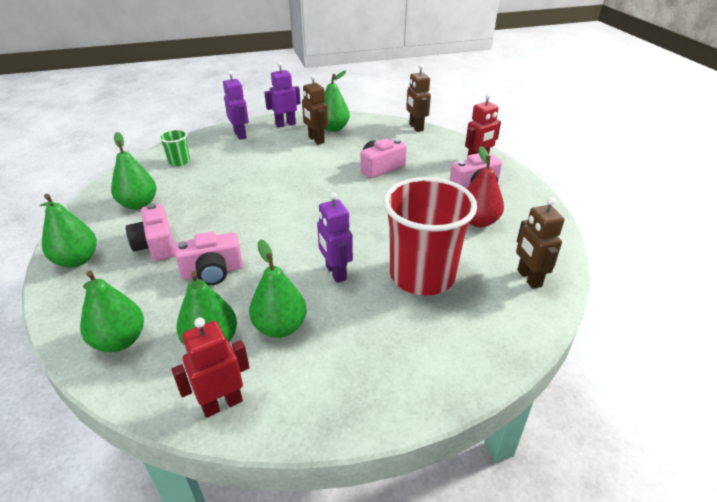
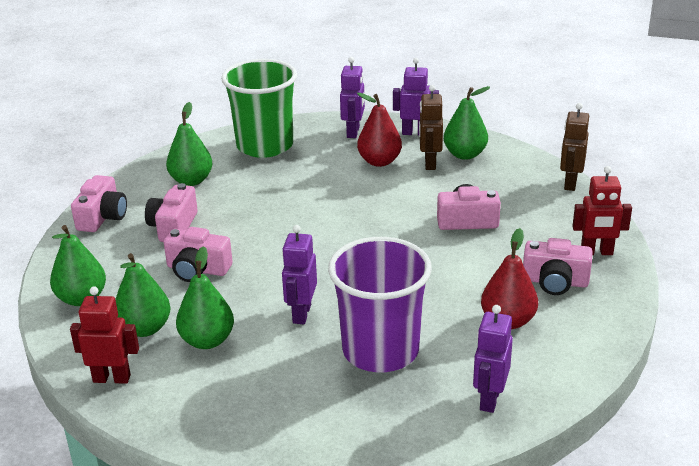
camera: 35 degrees right, 5 degrees down
(77, 260) = (102, 217): green pear -> pink camera
(179, 161) = (265, 146): green cup -> green cup, size x2.29
(280, 148) = (379, 161): none -> red pear
(422, 276) = (380, 350): red cup -> purple cup
(528, 278) = (489, 399): brown robot -> purple robot

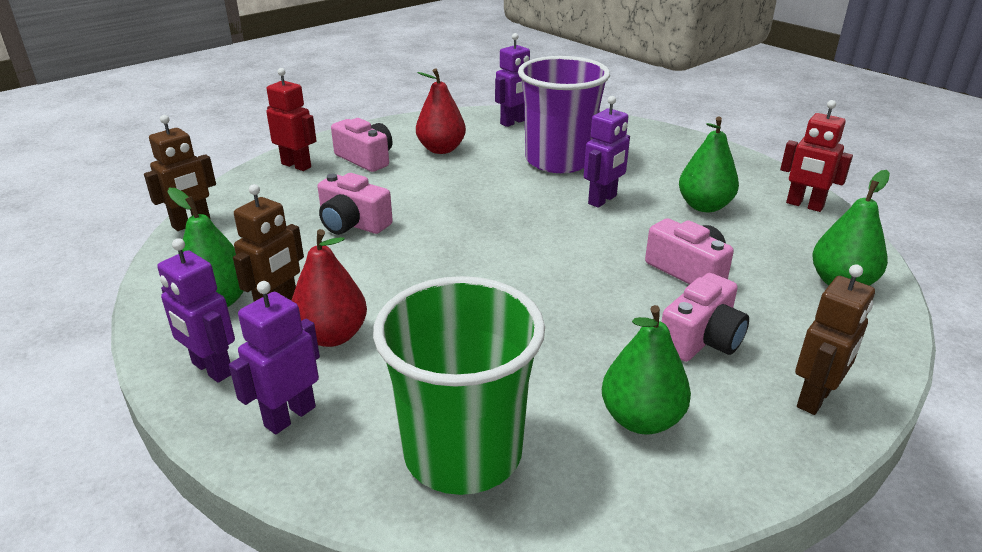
camera: 150 degrees left, 0 degrees up
(102, 217) = (815, 398): pink camera -> brown robot
(145, 328) = (766, 233): green pear -> none

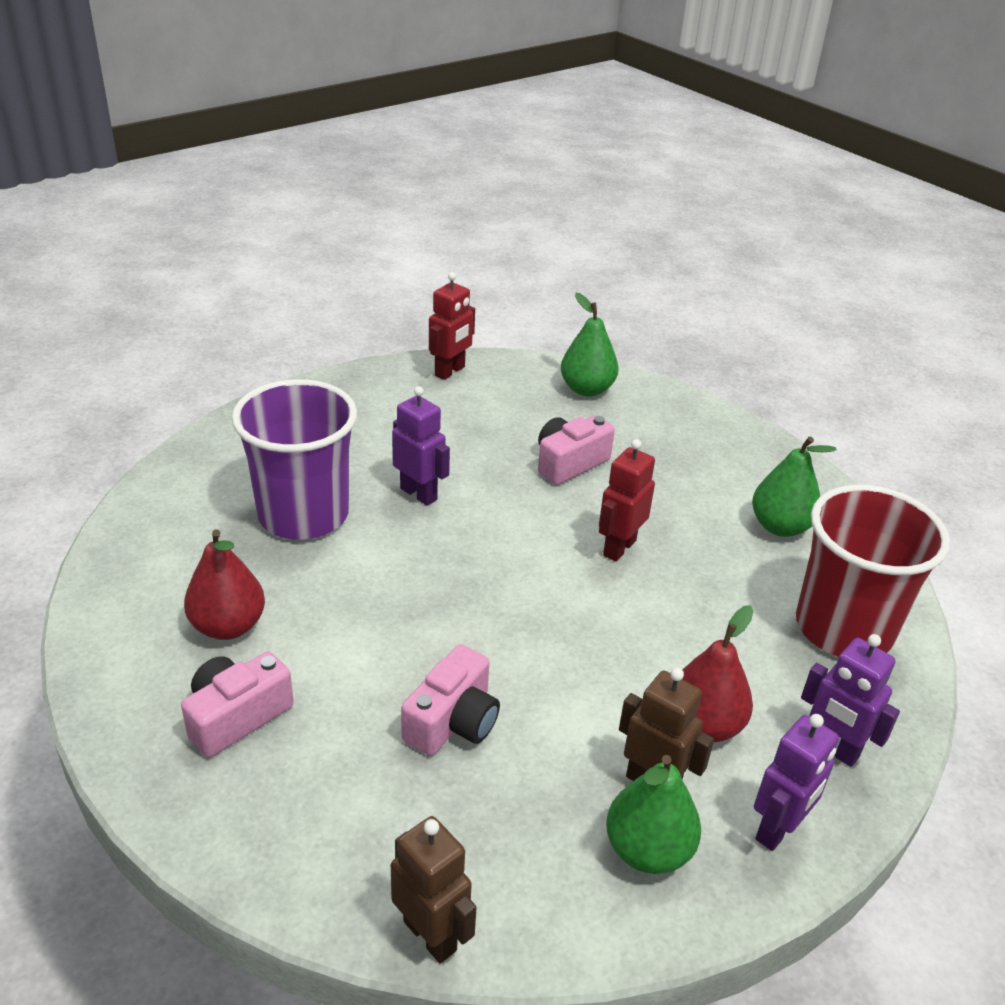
camera: 90 degrees left, 5 degrees up
(296, 165) = (236, 811): red robot -> red robot (619, 548)
(463, 452) = (843, 628): green cup -> red cup
(514, 122) = (152, 543): purple robot -> none
(701, 339) = (674, 477): pink camera -> none
(704, 206) = (443, 428): green pear -> none
(815, 398) = (738, 441): brown robot -> none

